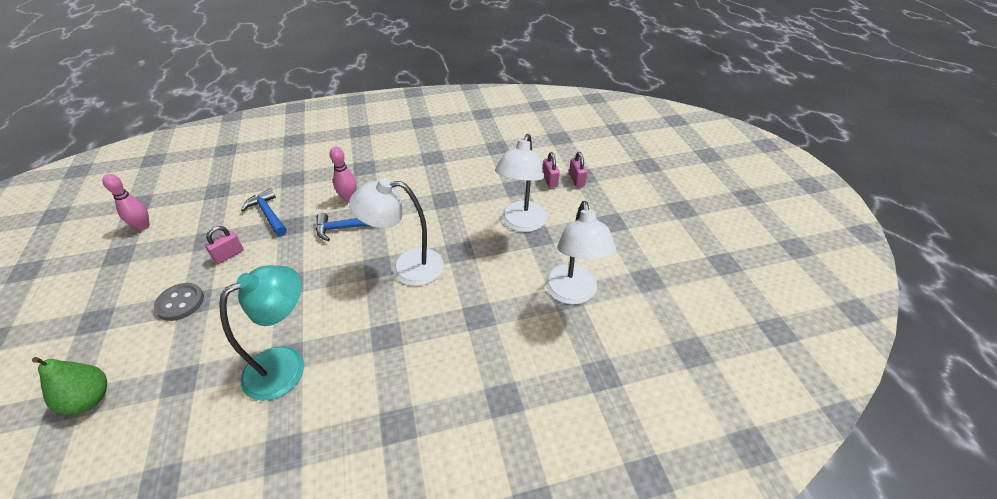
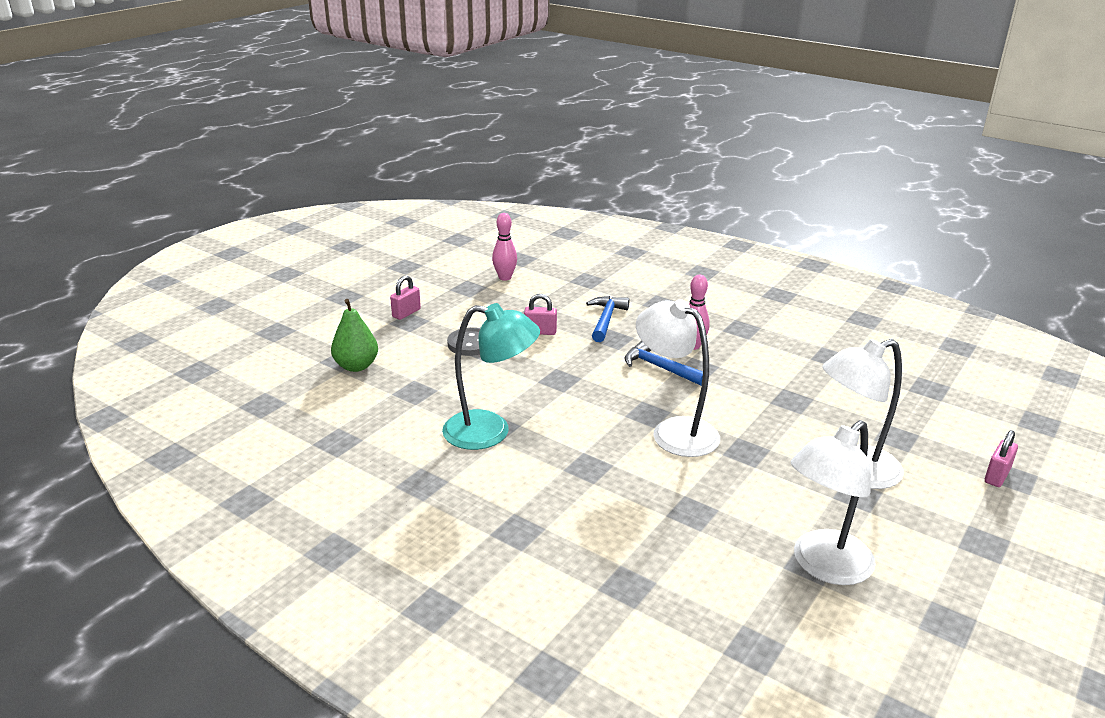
camera: 50 degrees right, 15 degrees down
(550, 180) = (955, 455): pink padlock -> pink padlock (406, 313)

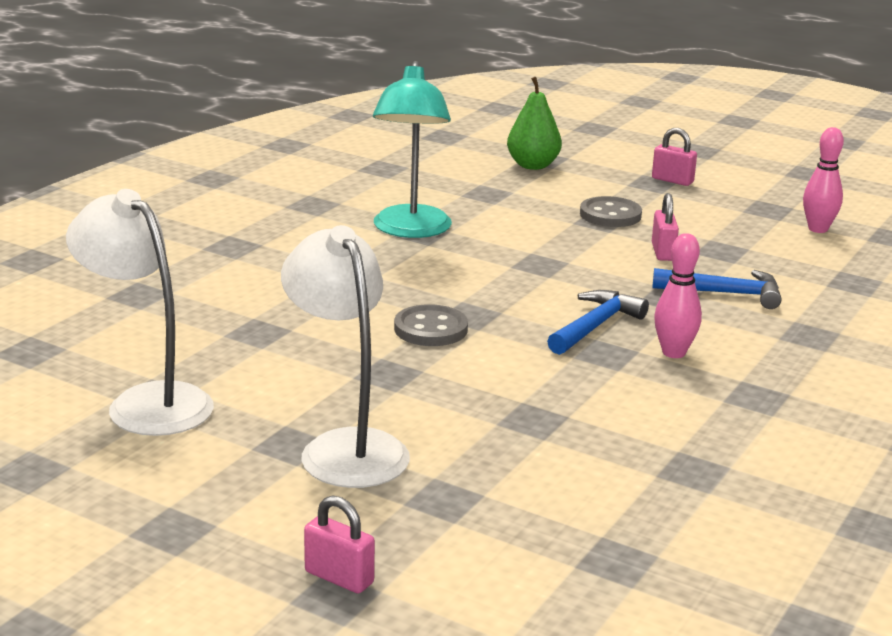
camera: 85 degrees right, 5 degrees down
(674, 431) = (430, 329): white lamp -> grey button

